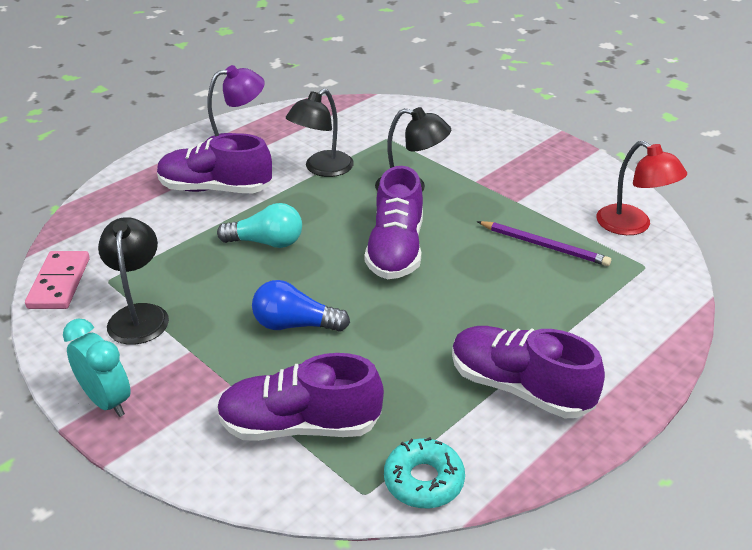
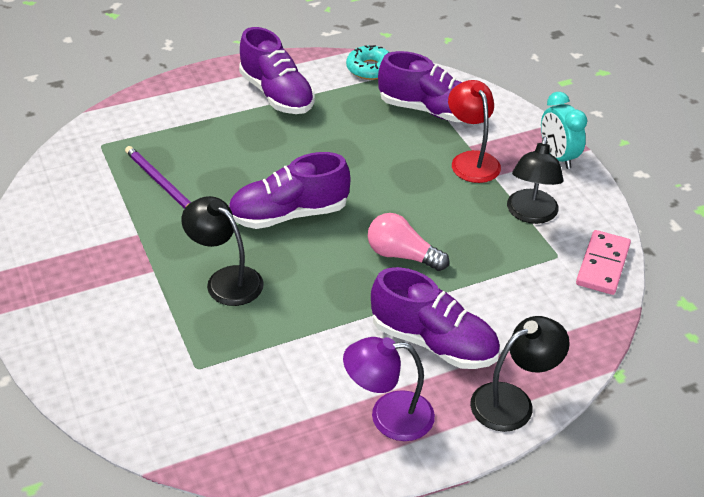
camera: 160 degrees left, 5 degrees up
(266, 242) = (402, 255): turquoise light bulb -> pink light bulb
(295, 325) = (407, 173): blue light bulb -> none
(322, 169) = (302, 338): black lamp -> black lamp (513, 401)
(396, 250) = (289, 214): purple shoe -> purple shoe turned 135 degrees counterclockwise
(632, 226) = (66, 179): red lamp -> red lamp (471, 160)

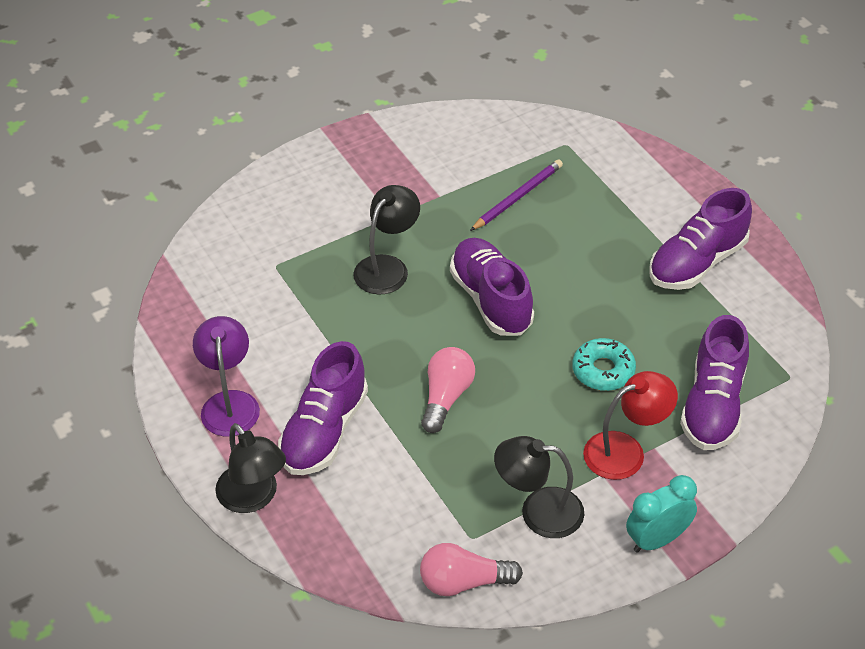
camera: 85 degrees right, 5 degrees up
(370, 69) = (783, 340): turquoise donut -> turquoise donut (603, 370)
(603, 265) = (464, 582): pink domino -> pink light bulb

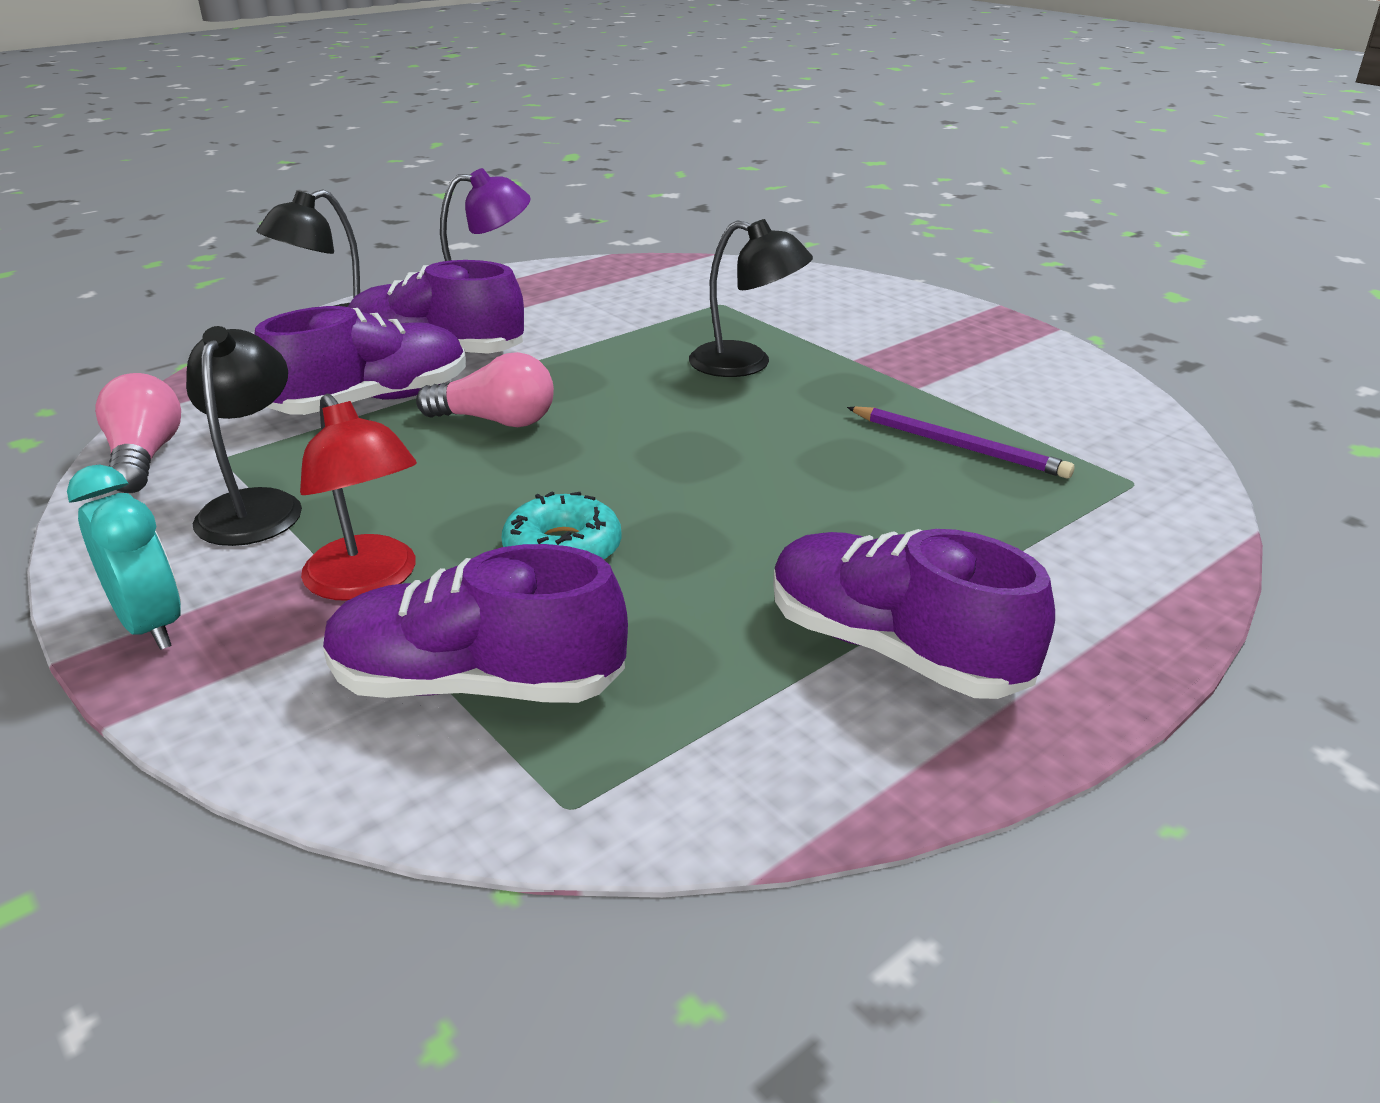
camera: 80 degrees right, 15 degrees down
(491, 300) = (706, 440): purple shoe -> purple shoe (373, 401)

